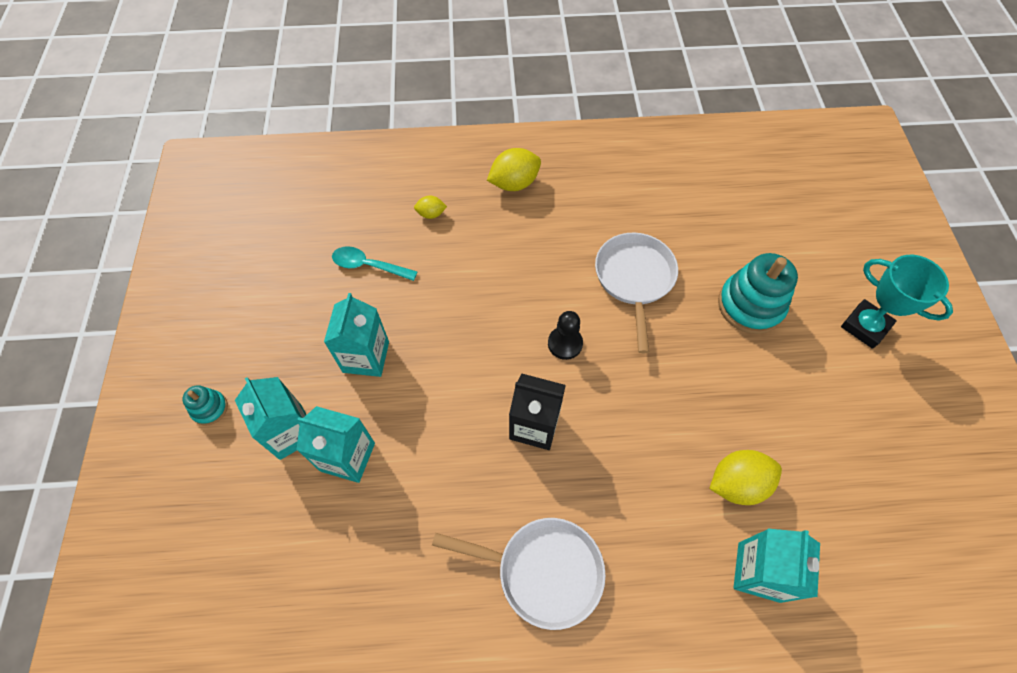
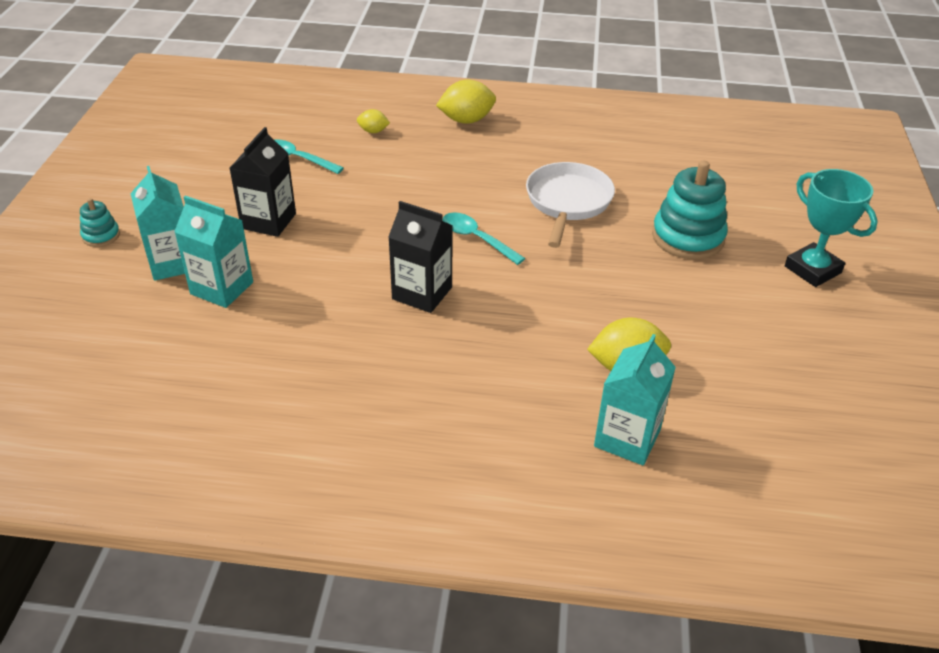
camera: 10 degrees right, 20 degrees down
(366, 357) = (268, 221): turquoise carton -> black carton
(543, 571) = (390, 400): white pan -> none
(565, 343) = (476, 239): black pawn -> turquoise spoon

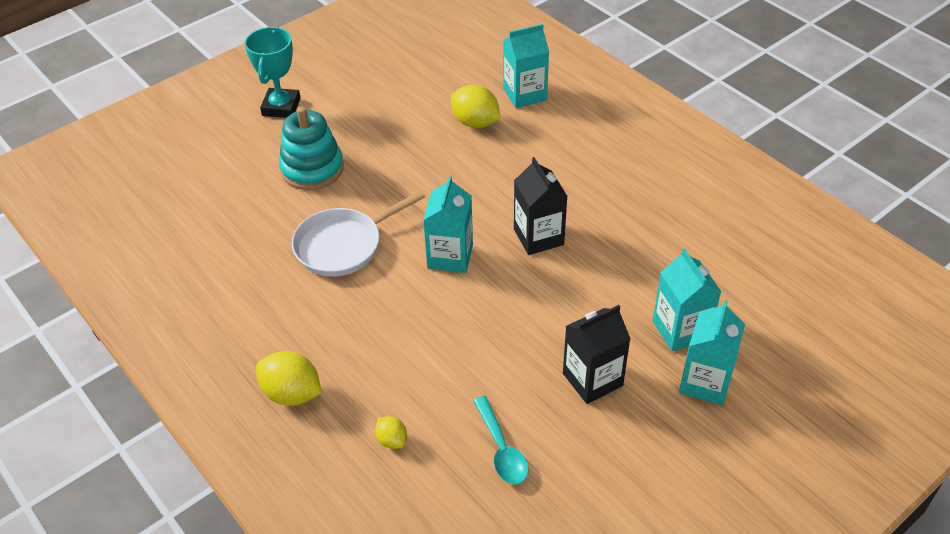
camera: 135 degrees left, 5 degrees up
(101, 236) = (754, 459): turquoise stacking toy -> none
(476, 239) = (450, 256): turquoise spoon -> turquoise carton

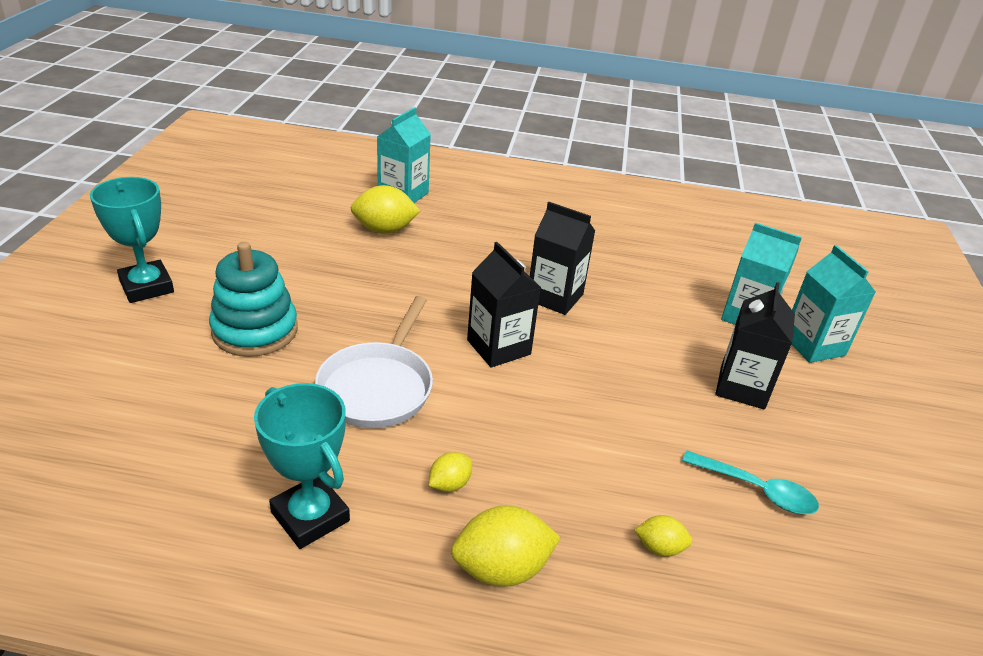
camera: 45 degrees left, 10 degrees down
(229, 305) = (310, 516): none -> turquoise trophy
(317, 330) = (449, 484): none -> yellow lemon
(450, 256) = (498, 347): turquoise carton -> black carton

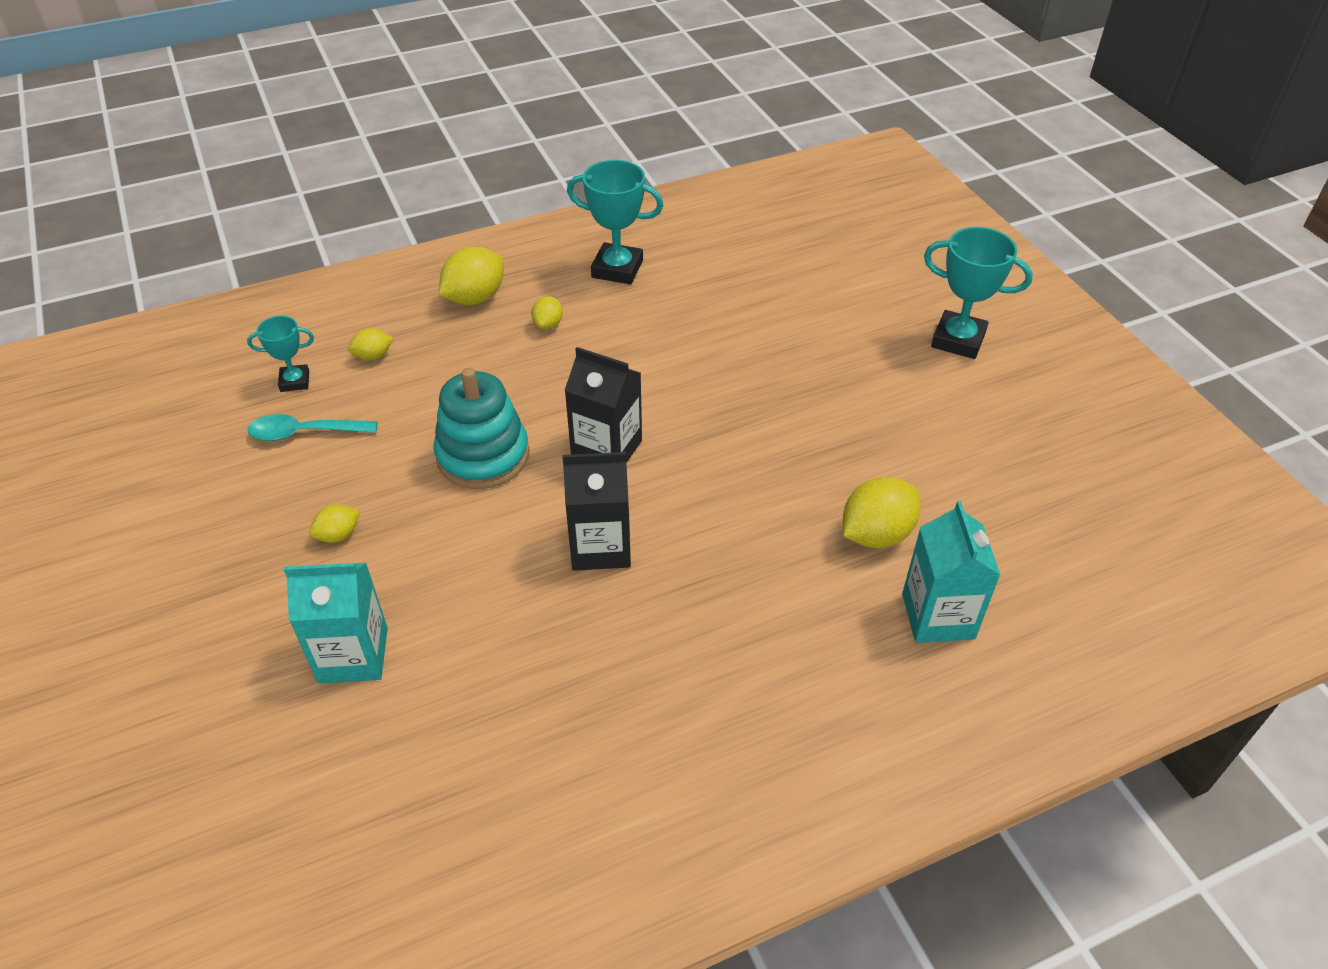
camera: 150 degrees right, 10 degrees up
(255, 330) = (819, 352): turquoise stacking toy -> turquoise stacking toy (483, 455)
(378, 387) = (669, 360): white pan -> none
(742, 387) = (338, 535): black carton -> yellow lemon
(759, 560) = (295, 381): none -> turquoise trophy
(813, 345) = (257, 651): turquoise carton -> none

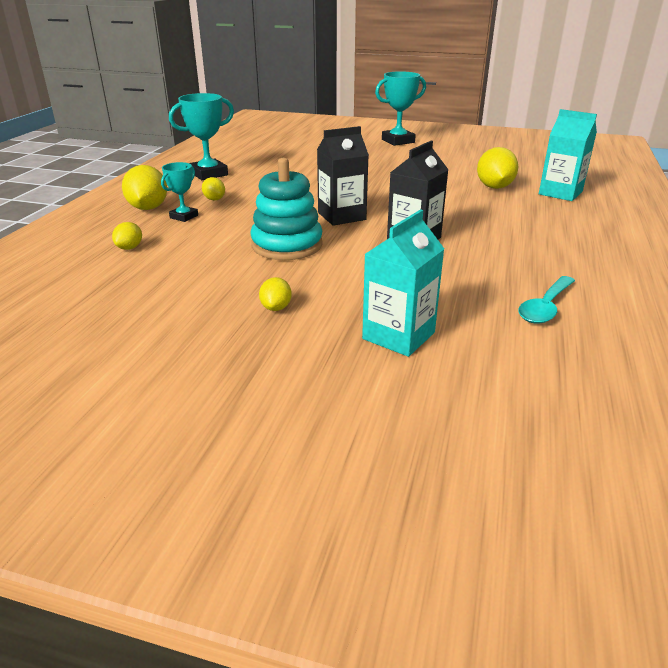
camera: 50 degrees left, 15 degrees down
(295, 381) = (93, 278): turquoise trophy -> turquoise trophy (184, 217)
(305, 433) = (153, 290): turquoise spoon -> turquoise spoon (545, 307)

